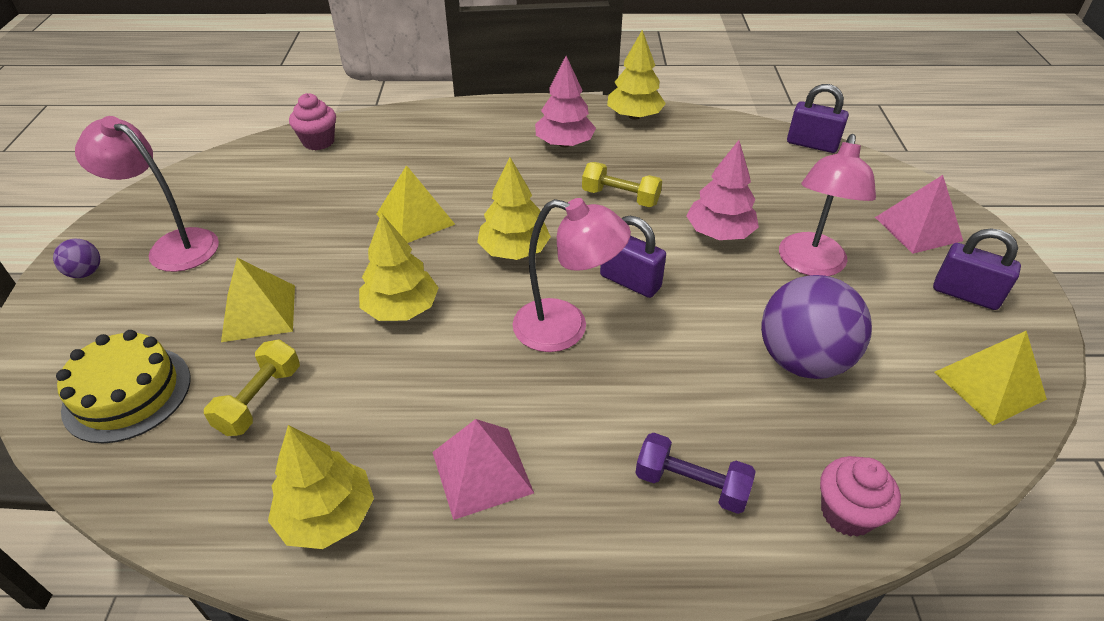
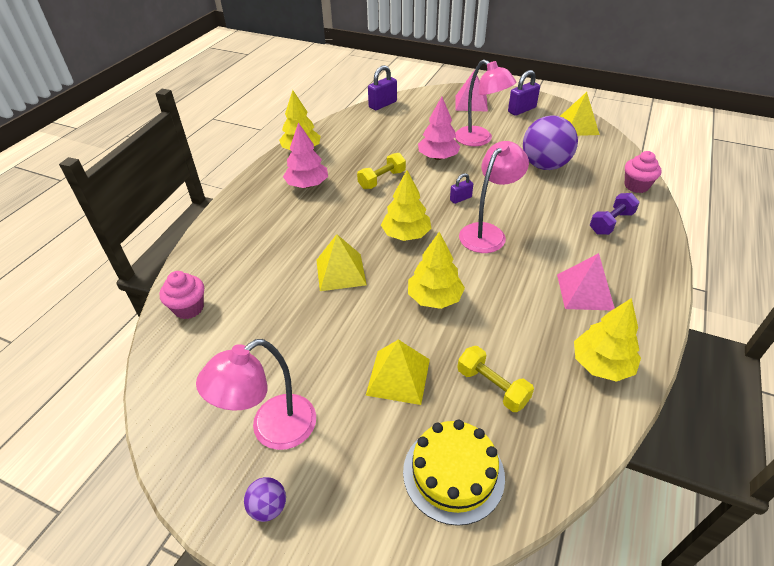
camera: 65 degrees left, 0 degrees up
(630, 281) = (460, 199): purple padlock -> purple padlock, size x0.60

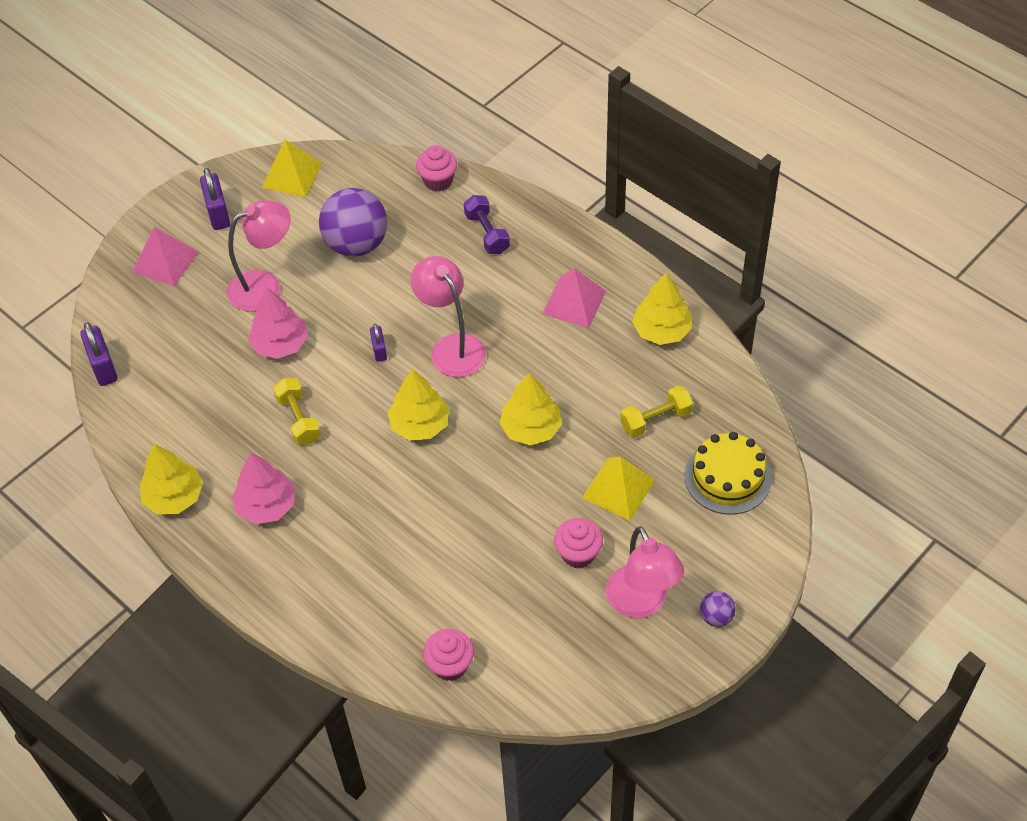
camera: 70 degrees left, 10 degrees up
(316, 364) = (578, 554): none -> pink cupcake
(341, 272) = (454, 504): yellow pyramid -> none

